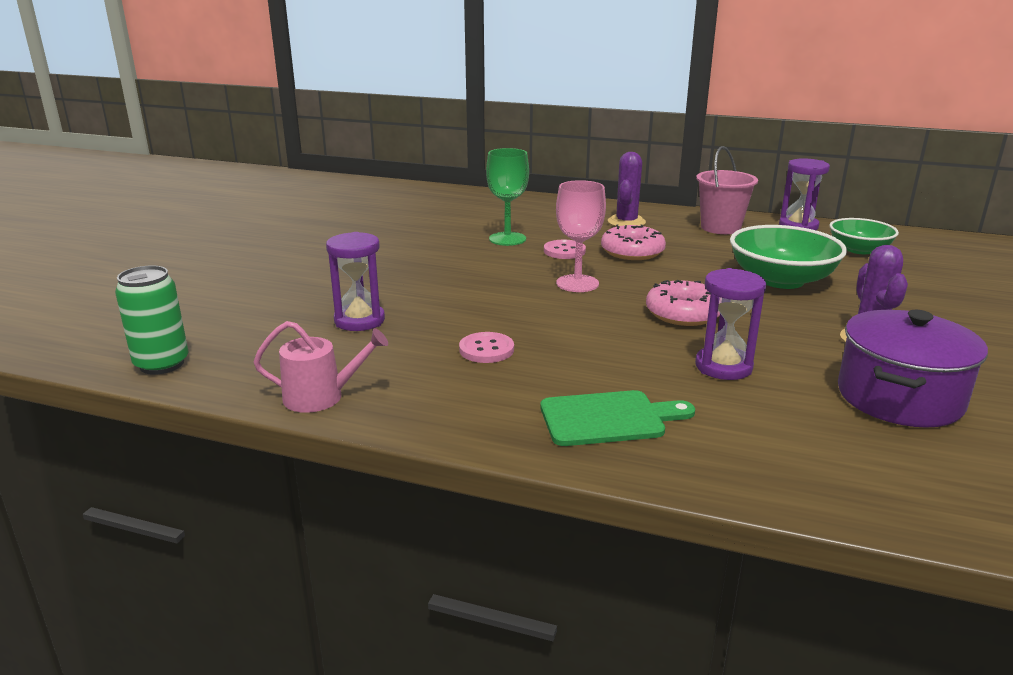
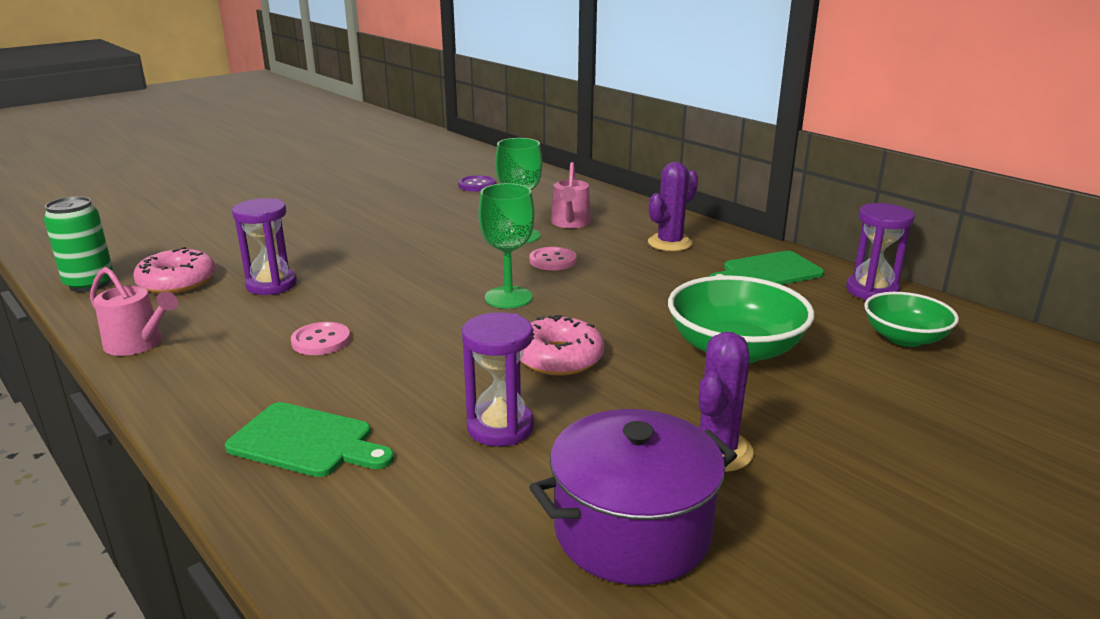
camera: 30 degrees right, 0 degrees up
(401, 208) = (477, 185): none -> purple button
(530, 222) = (570, 223): none -> pink watering can
(577, 283) = (508, 297): pink goblet -> green goblet
(632, 252) = (620, 277): pink donut -> pink donut (177, 281)
(720, 228) = (768, 272): pink bucket -> green cutting board

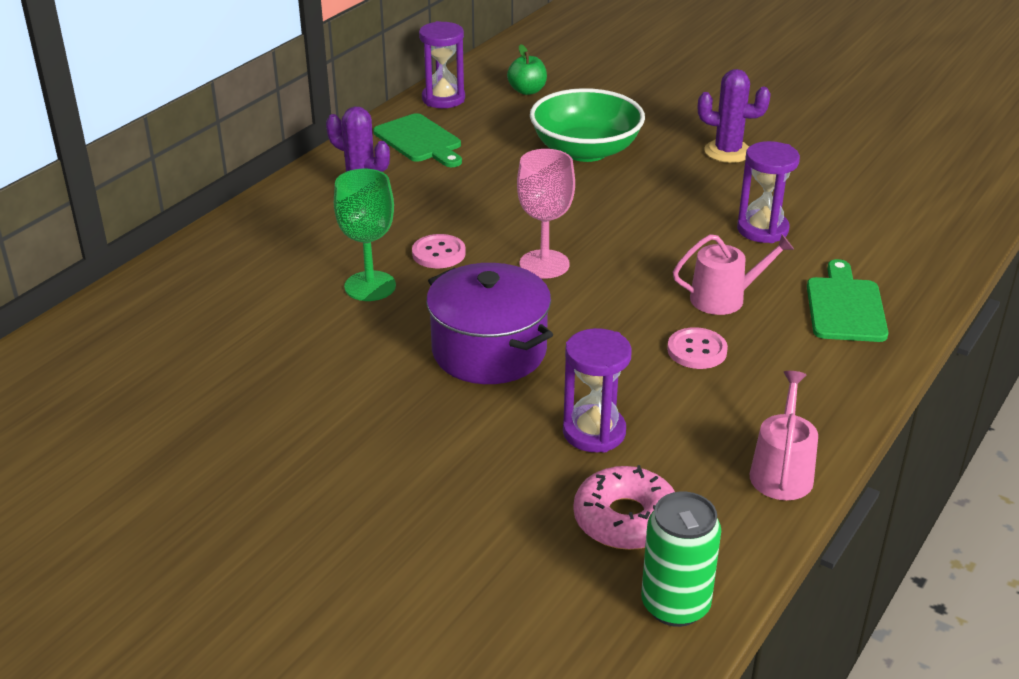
camera: 105 degrees left, 10 degrees up
(477, 185) = (166, 359): purple button -> none
(508, 297) = (544, 264): green goblet -> pink goblet
(558, 357) = (646, 221): pink donut -> none
(570, 223) = (315, 258): pink watering can -> pink watering can (724, 298)
(632, 530) = (827, 172): purple pot -> purple pot (489, 351)
(904, 338) = (527, 91): green bowl -> green apple

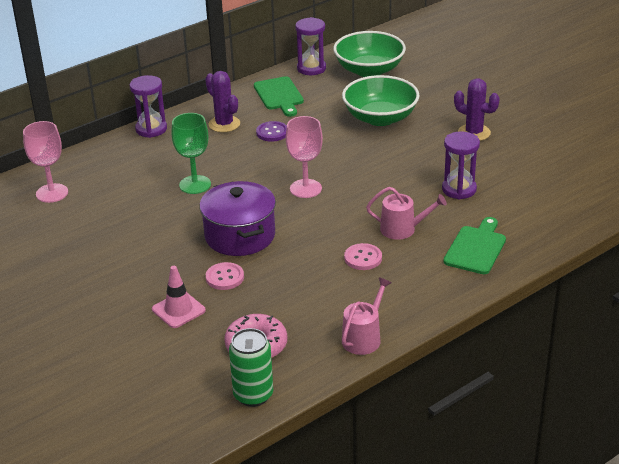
camera: 20 degrees right, 0 degrees up
(138, 338) = (52, 193): none -> pink goblet
(438, 253) = (246, 171): pink button -> pink button (225, 277)
(442, 193) = (272, 132): none -> purple button
(463, 488) = (178, 310): none -> pink traffic cone
(527, 91) = (369, 70): green apple -> green bowl
(594, 432) = (270, 294): purple hourglass -> purple hourglass (151, 129)

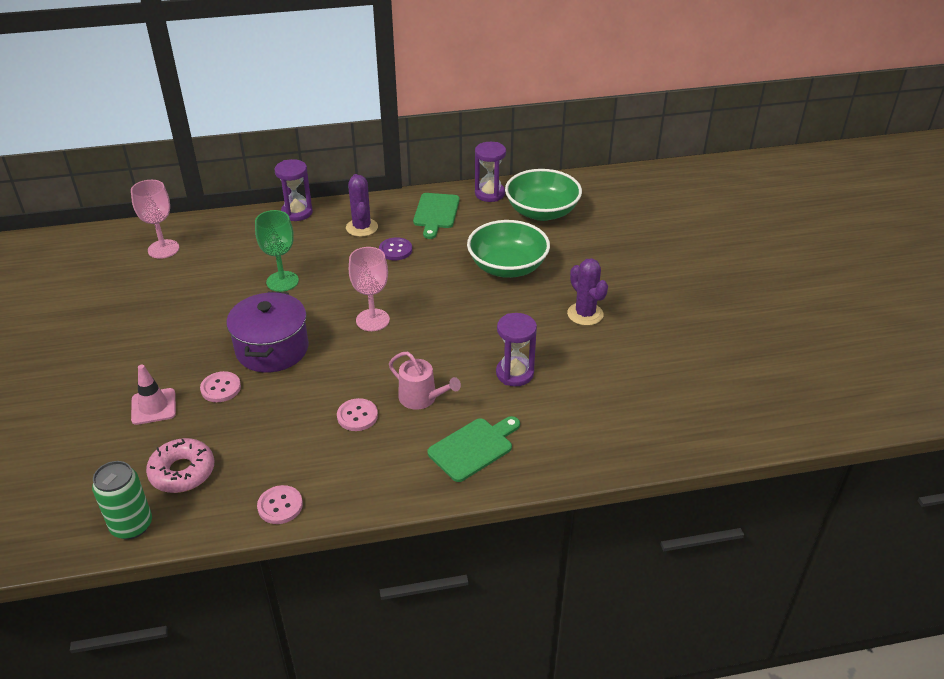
camera: 25 degrees right, 5 degrees up
(363, 338) = (280, 506): pink watering can -> pink button

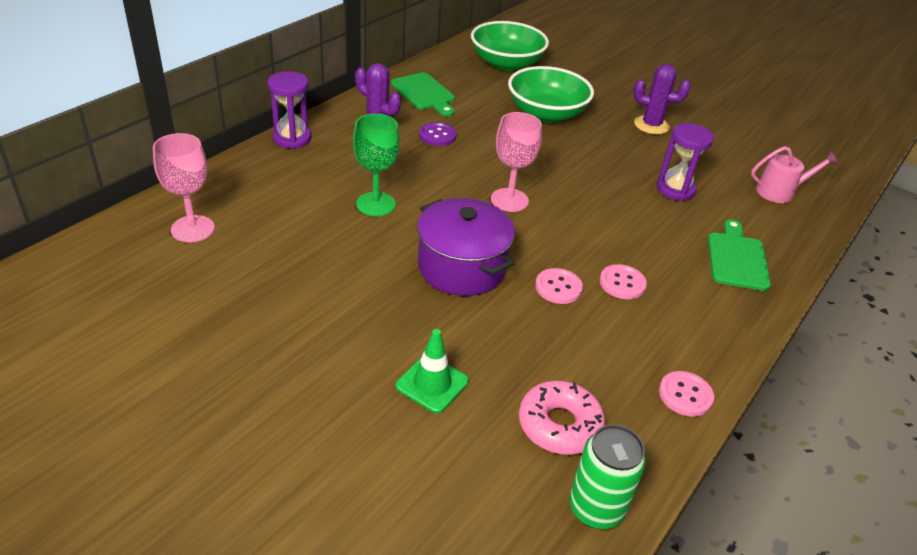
camera: 45 degrees left, 0 degrees up
(153, 406) = (432, 384): pink traffic cone -> green traffic cone
(221, 388) = (470, 327): pink button -> pink button (558, 287)
(421, 398) = (644, 242): pink watering can -> pink watering can (779, 192)
(489, 194) = (444, 63): purple hourglass -> none

